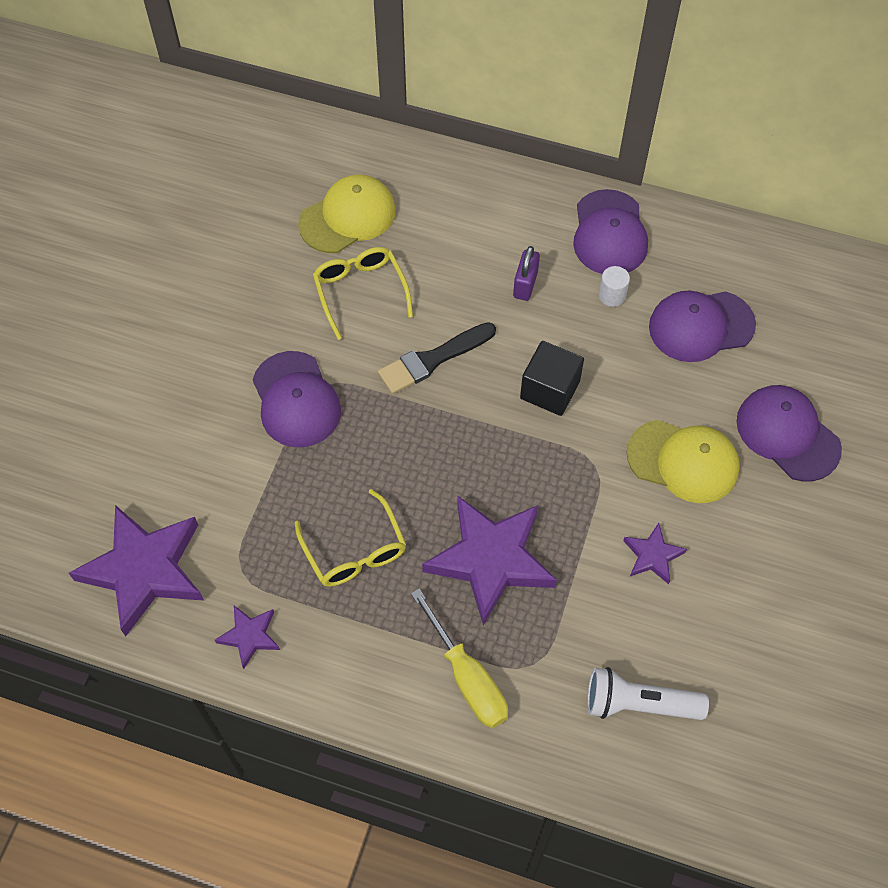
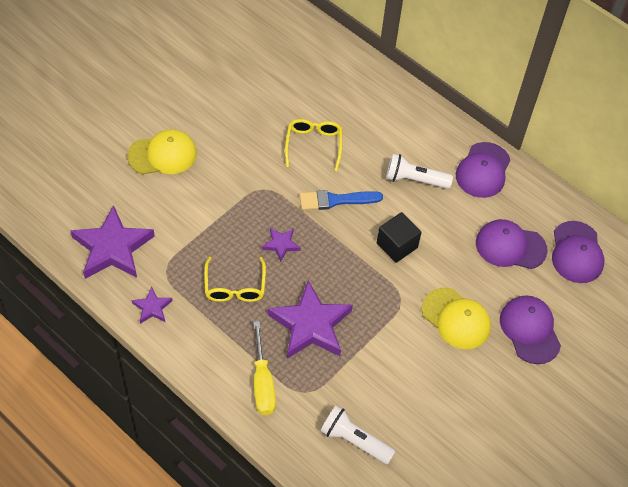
camera: 20 degrees right, 5 degrees down
(296, 400) = (244, 191): purple cap -> purple cap (576, 252)
(348, 217) = (328, 100): yellow cap -> yellow cap (162, 155)
(432, 360) = (336, 200): black brush -> blue brush
(525, 284) = (414, 180): purple padlock -> white flashlight
(612, 295) = (464, 207): white cylinder -> none
(652, 555) = (408, 363): purple star -> purple star (281, 244)

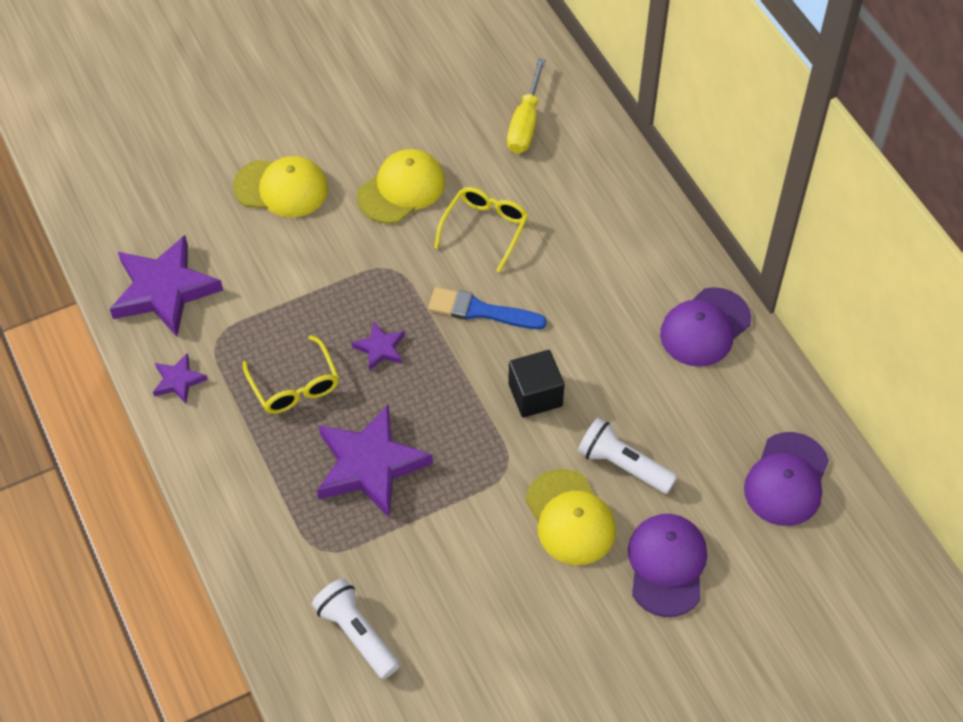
camera: 25 degrees right, 0 degrees up
(235, 287) = (295, 385): yellow glasses -> yellow glasses turned 45 degrees counterclockwise
(245, 133) = (401, 189): none -> yellow cap
(262, 383) = (272, 521): yellow screwdriver -> yellow screwdriver (525, 124)
(414, 180) = (602, 313): white flashlight -> white flashlight (623, 465)
(510, 246) = (694, 443): purple cap -> none

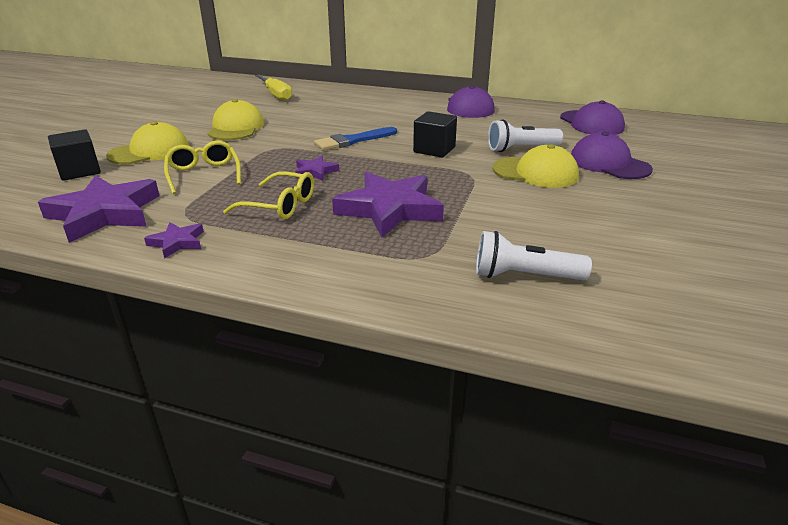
camera: 45 degrees left, 25 degrees down
(198, 188) = (79, 171): none -> black cube
(485, 229) = (308, 122): yellow glasses -> yellow glasses (204, 174)

